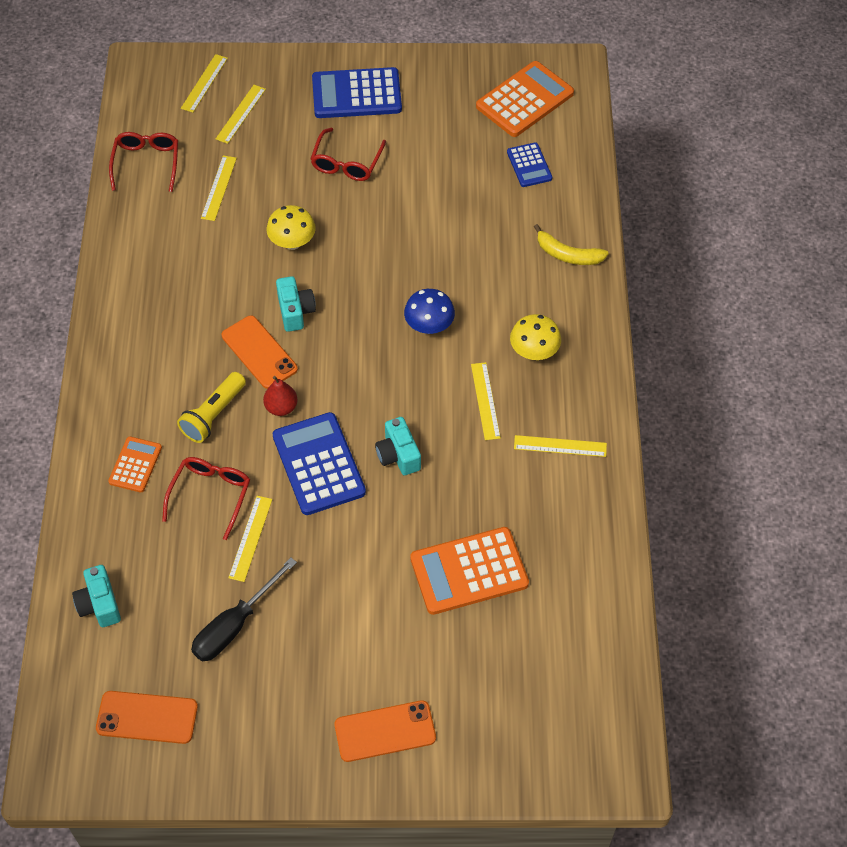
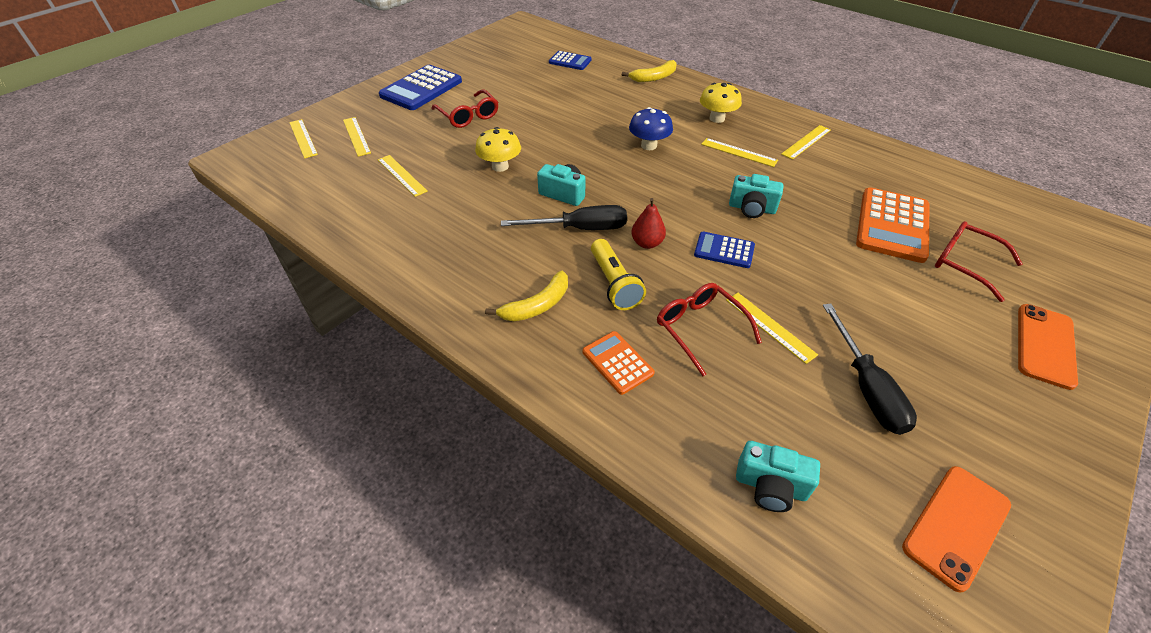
camera: 50 degrees left, 10 degrees down
(146, 163) = (322, 197): red glasses -> red glasses (965, 264)
(150, 383) = (537, 305): none -> yellow banana
(259, 352) = (580, 229): orange phone -> black screwdriver
(319, 464) = (724, 250): blue calculator -> blue calculator, size x0.56
(525, 100) = (521, 43): orange calculator -> none

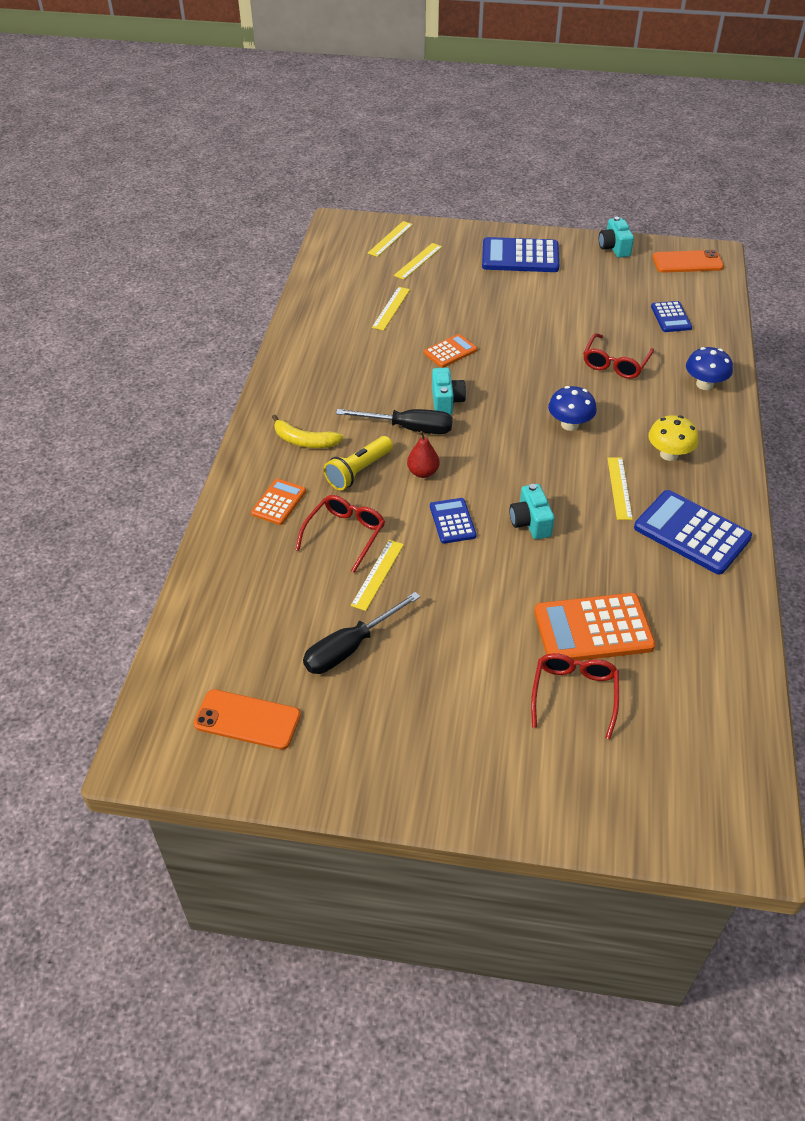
camera: 60 degrees right, 0 degrees up
(468, 116) = (506, 301): red glasses -> red glasses (615, 363)
(500, 166) = (450, 351): yellow mushroom -> orange calculator
(580, 229) = (409, 428): black screwdriver -> black screwdriver turned 45 degrees counterclockwise
(654, 77) = (704, 384): yellow banana -> blue mushroom
(770, 486) = (221, 613): turquoise camera -> turquoise camera (614, 248)
(806, 142) = (692, 533): yellow ruler -> blue calculator
(1045, 345) = (492, 766): orange phone -> orange phone (687, 262)

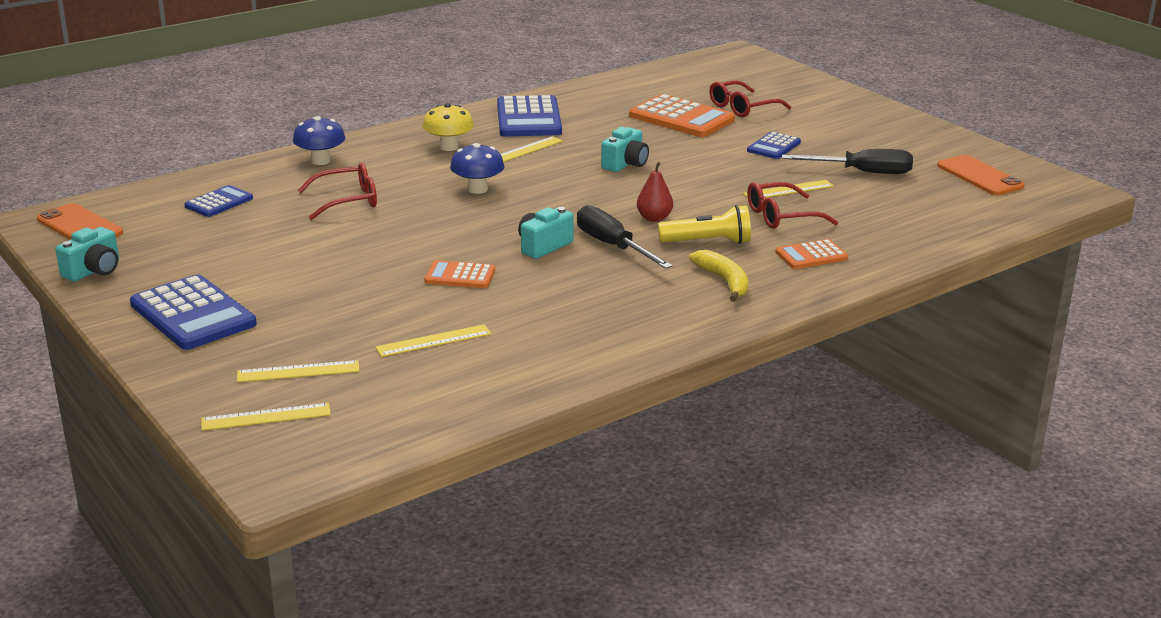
camera: 135 degrees left, 20 degrees down
(452, 521) = (682, 188): blue calculator -> blue calculator (773, 146)

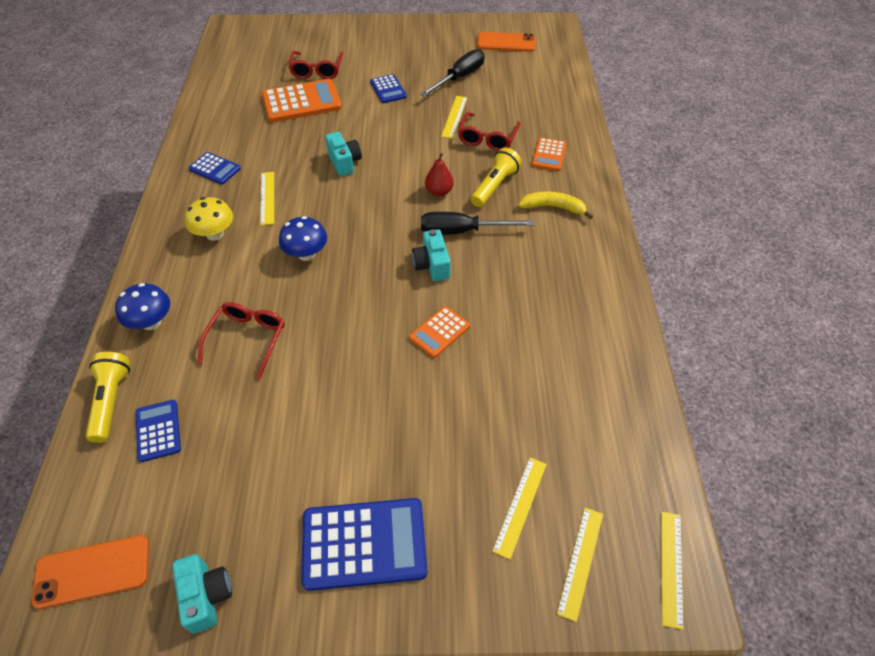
camera: 55 degrees left, 25 degrees up
(228, 177) = (111, 401): none -> yellow flashlight
(434, 341) = (529, 395): yellow ruler -> yellow ruler (671, 567)
(528, 118) = (215, 169): blue calculator -> blue calculator, size x0.56

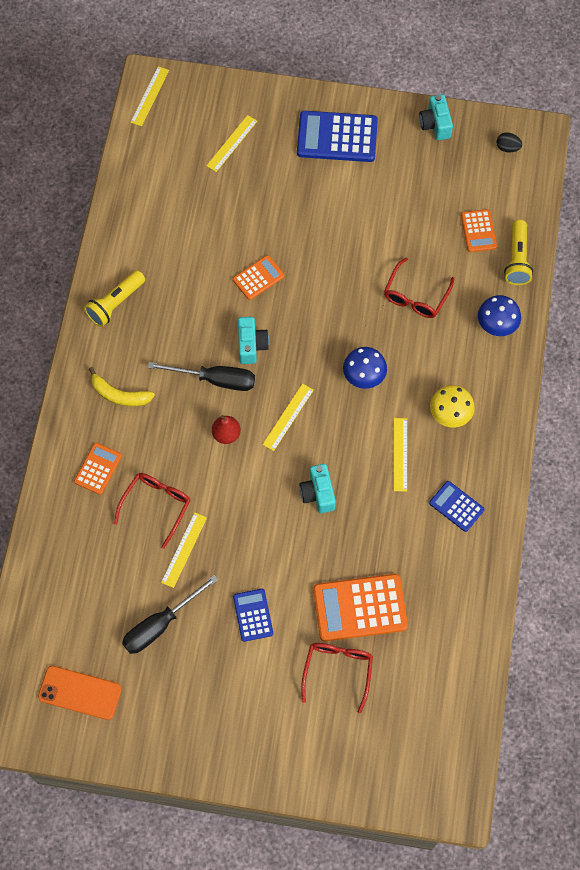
camera: 170 degrees left, 15 degrees up
(92, 571) = (507, 148): orange phone -> black egg
(158, 430) = (478, 231): blue calculator -> orange calculator
(494, 186) = (168, 433): yellow flashlight -> yellow flashlight (115, 304)
(580, 562) = (204, 107): yellow ruler -> yellow ruler (288, 417)

